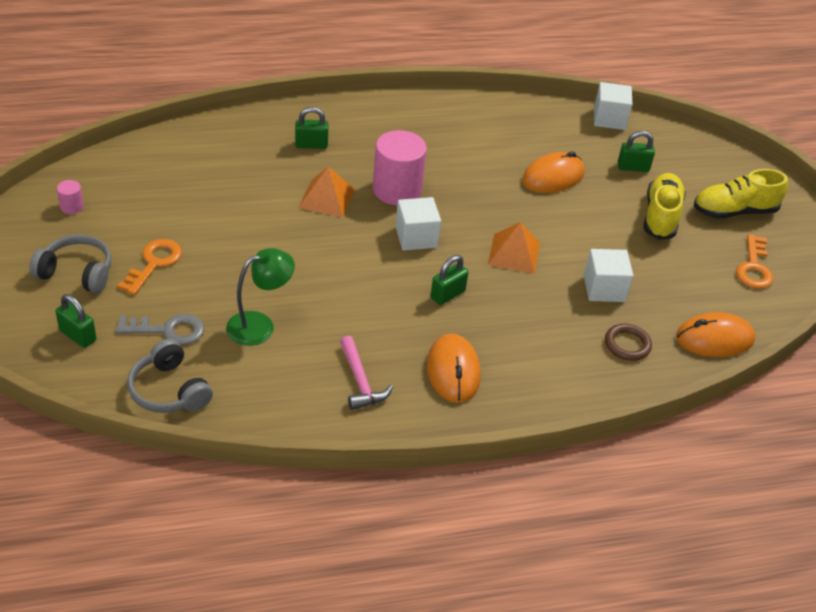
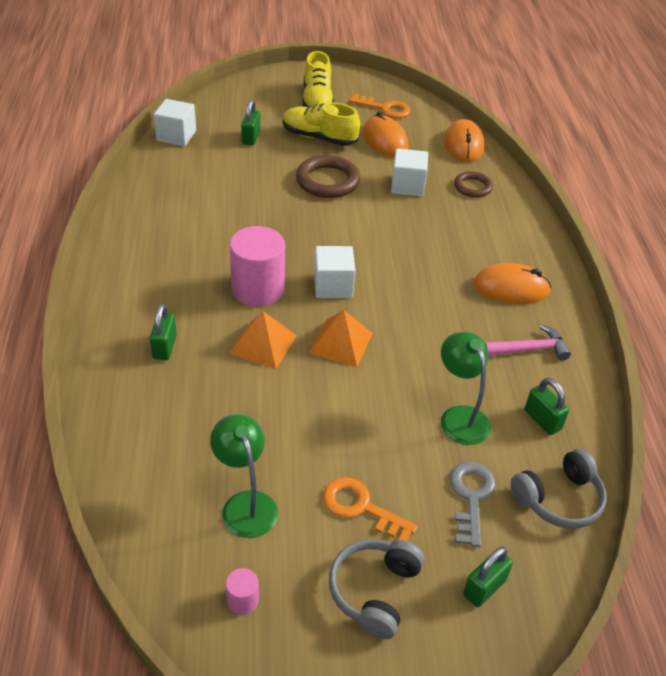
camera: 80 degrees left, 0 degrees up
(154, 201) = (245, 504): none -> green lamp
(447, 294) = (414, 277): green padlock -> green padlock (542, 420)
(514, 253) = (361, 227): orange pyramid -> orange pyramid (341, 343)
(553, 177) = (256, 185): orange mouse -> orange mouse (385, 140)
(582, 226) = (327, 181): none -> brown ring

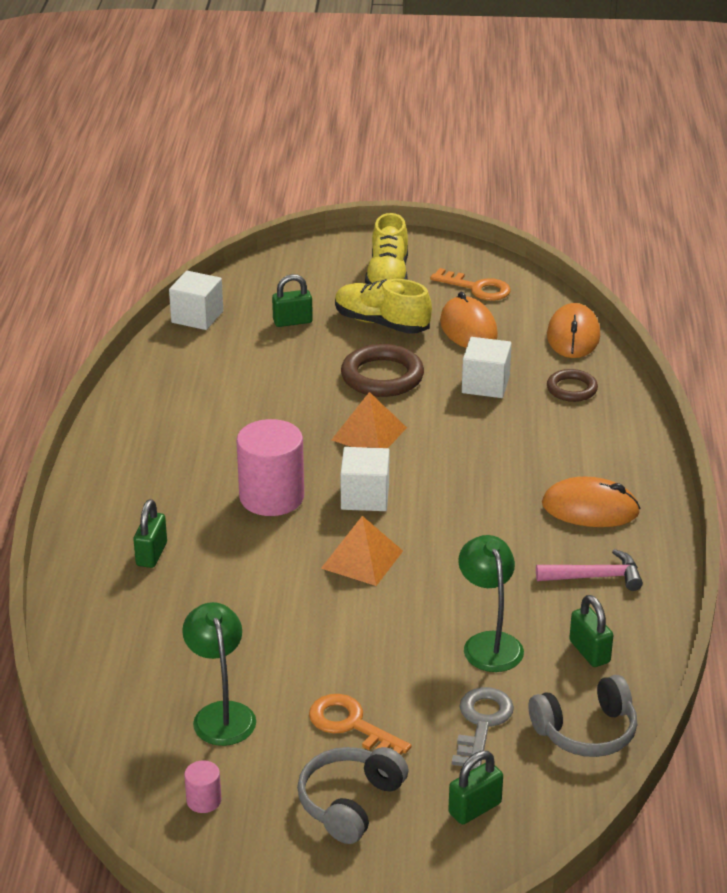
camera: 10 degrees right, 10 degrees down
(251, 138) = (292, 321): green padlock -> green padlock turned 60 degrees clockwise
(263, 344) = (268, 556): orange pyramid -> orange pyramid (369, 433)

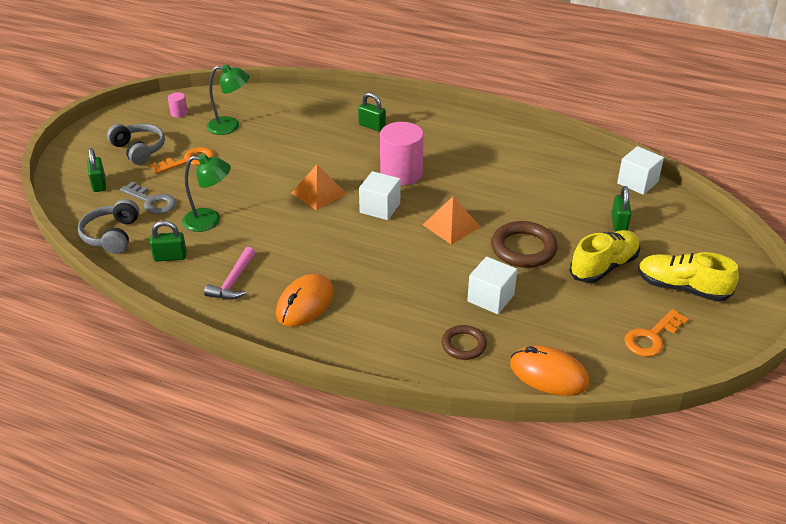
camera: 110 degrees right, 5 degrees up
(468, 328) = (581, 312): orange mouse -> none

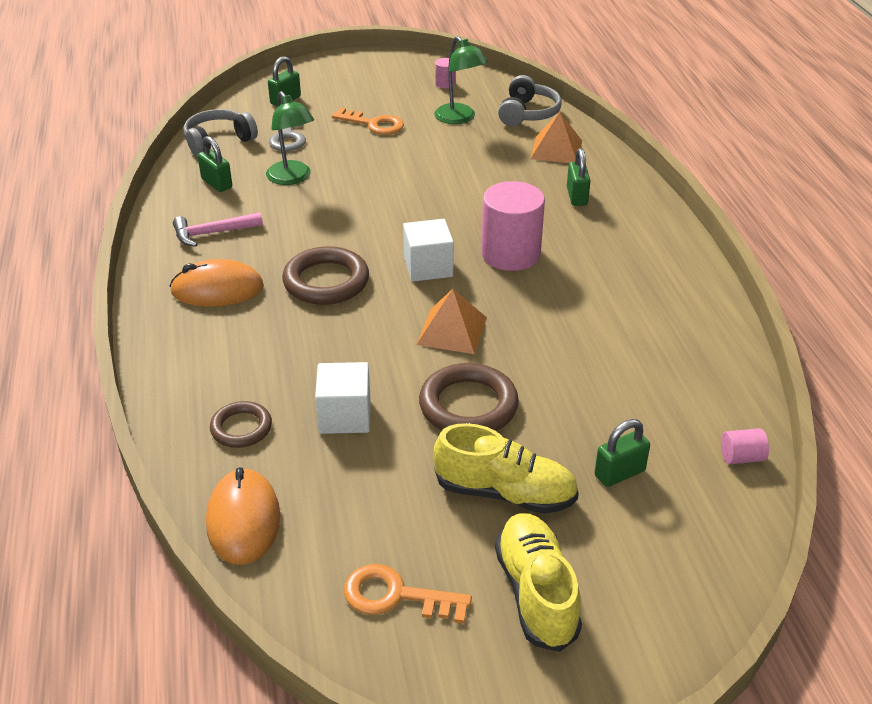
camera: 55 degrees right, 0 degrees up
(139, 150) = (360, 93): grey headphones -> grey headphones (528, 113)
(318, 193) = (408, 218): orange pyramid -> orange pyramid (556, 149)
(349, 253) = (326, 281): none -> brown ring
(637, 182) = (741, 457): white cube -> pink cylinder

